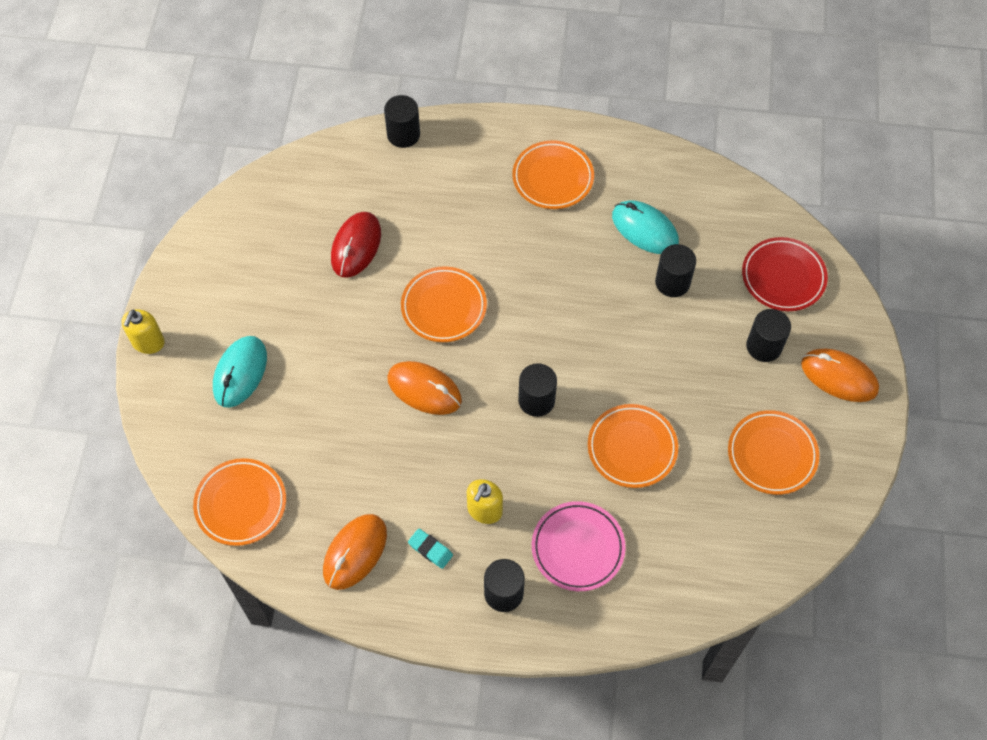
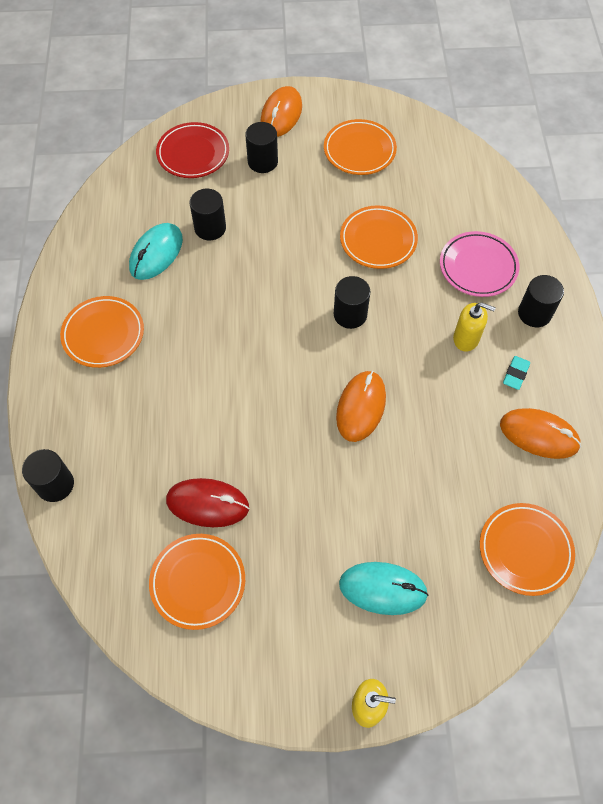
camera: 100 degrees left, 0 degrees up
(444, 307) = (267, 406): orange plate -> orange plate (198, 582)

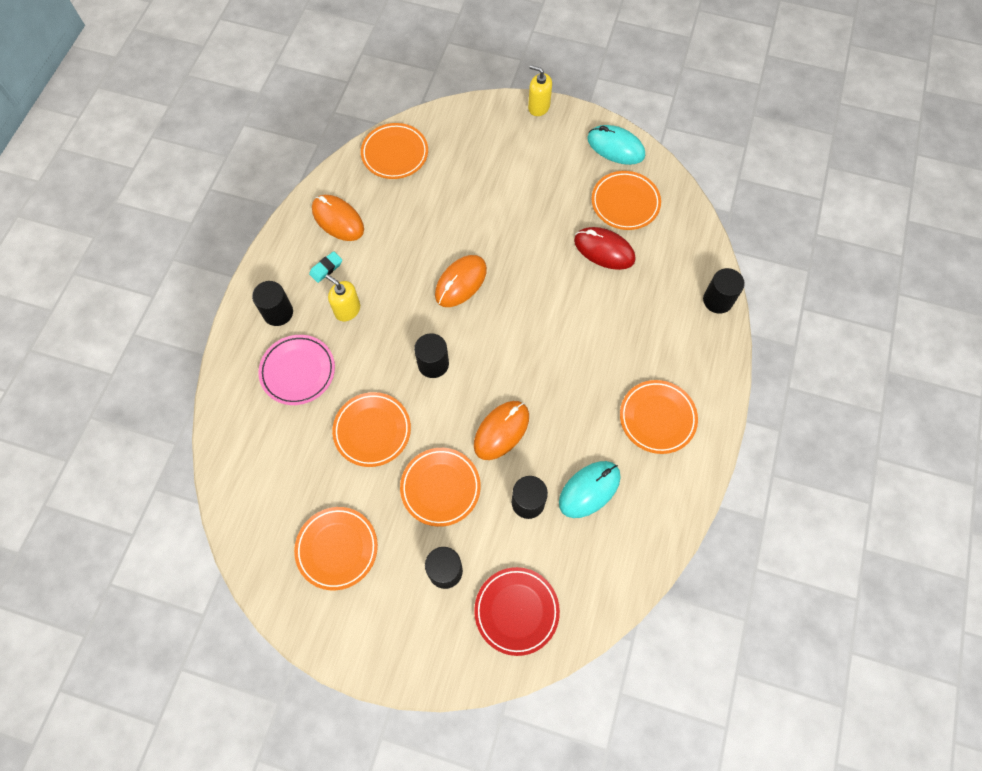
camera: 160 degrees left, 5 degrees up
(281, 115) = (398, 635): orange mouse -> orange mouse (501, 431)
(293, 216) = (440, 487): none -> orange plate
(383, 589) = (501, 161): turquoise mouse -> turquoise mouse (615, 147)

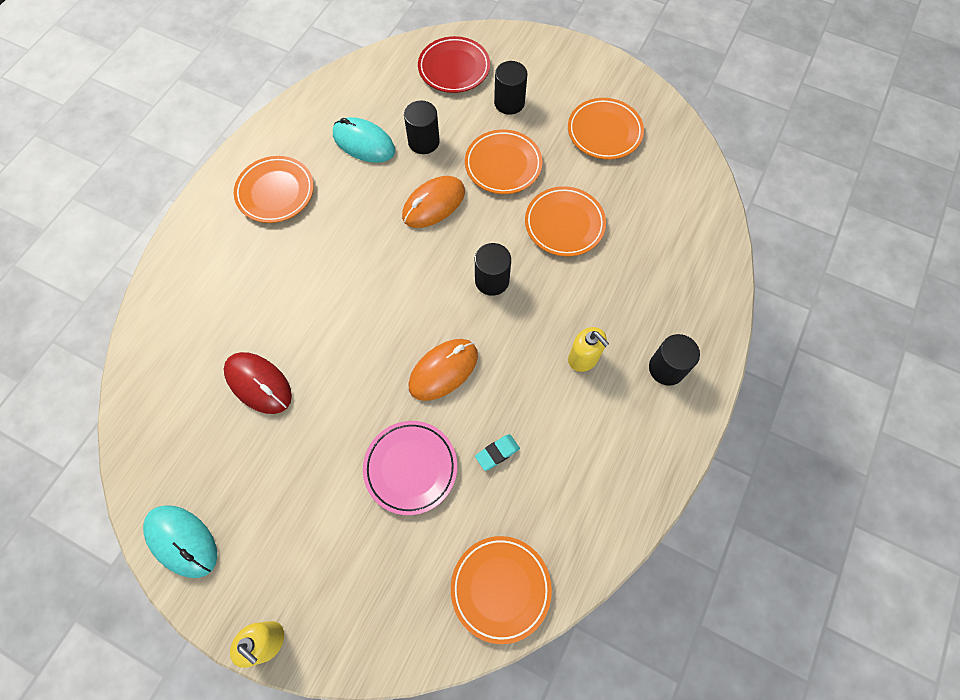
camera: 170 degrees left, 0 degrees up
(298, 371) = (642, 295): pink plate -> pink plate (410, 468)
(326, 268) = (607, 417): turquoise eraser -> turquoise eraser (497, 453)
(338, 220) = (589, 487): orange mouse -> none
(589, 490) = (364, 143): turquoise mouse -> turquoise mouse turned 60 degrees clockwise
(625, 203) = (206, 446): orange plate -> none
(717, 300) = (155, 300): black cylinder -> none

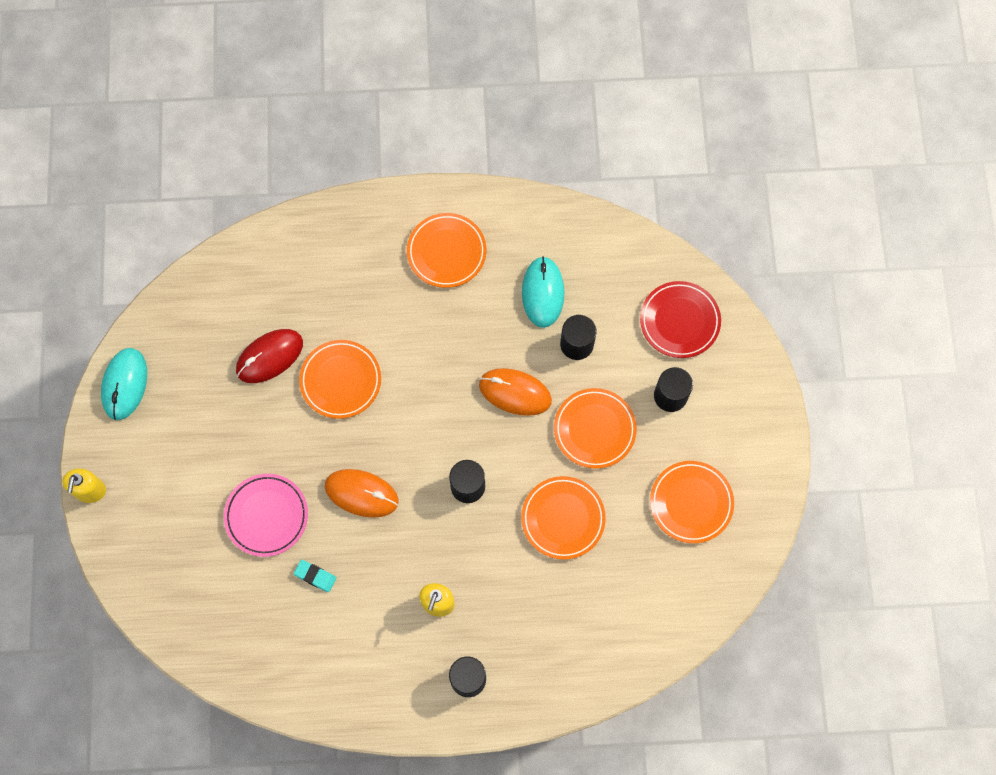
camera: 60 degrees right, 5 degrees up
(258, 384) = (269, 357): red mouse -> red mouse turned 45 degrees clockwise
(500, 588) = (212, 636): orange plate -> orange plate (340, 380)

